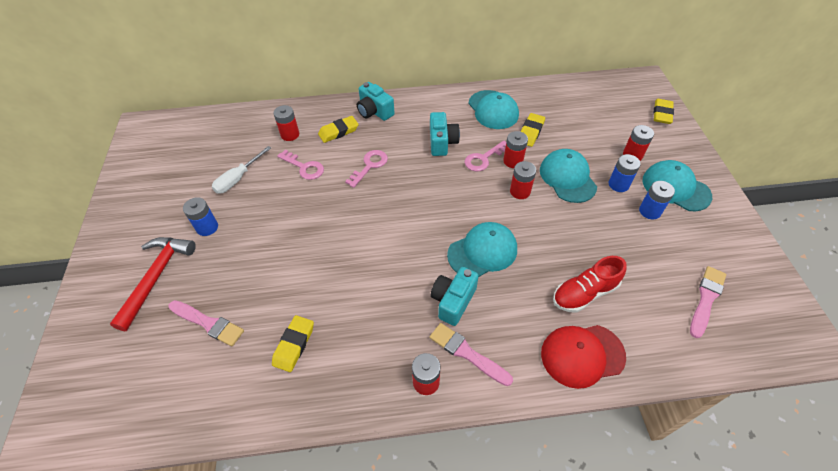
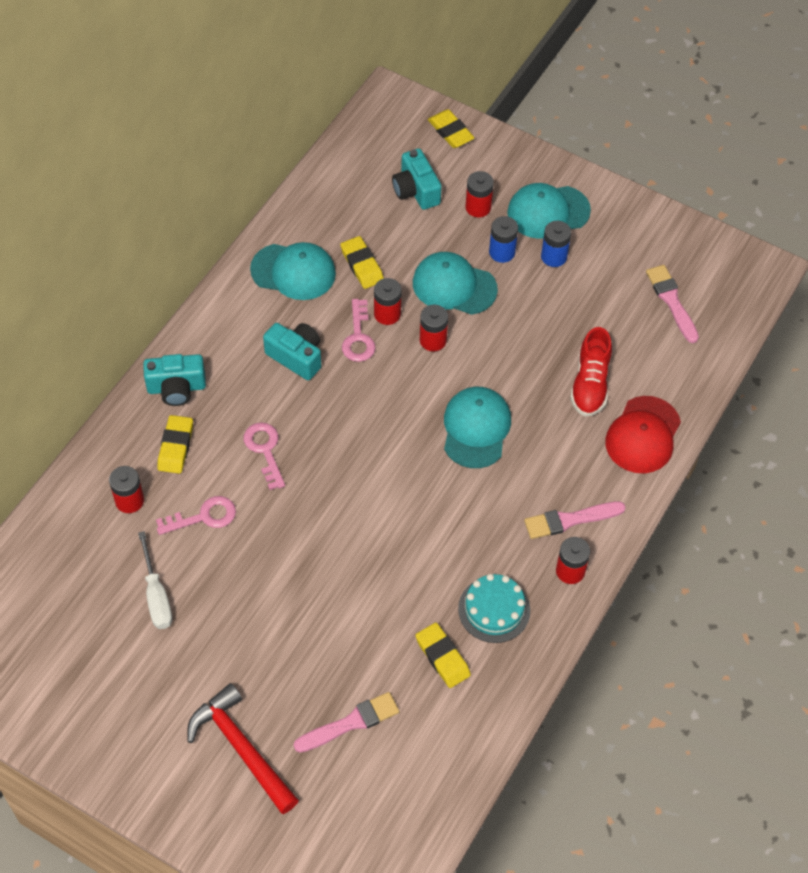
camera: 55 degrees left, 5 degrees up
(207, 227) = (209, 665): blue battery -> none
(355, 352) = (494, 609): none -> turquoise cake
(453, 301) = (509, 493): turquoise camera -> turquoise camera (416, 190)

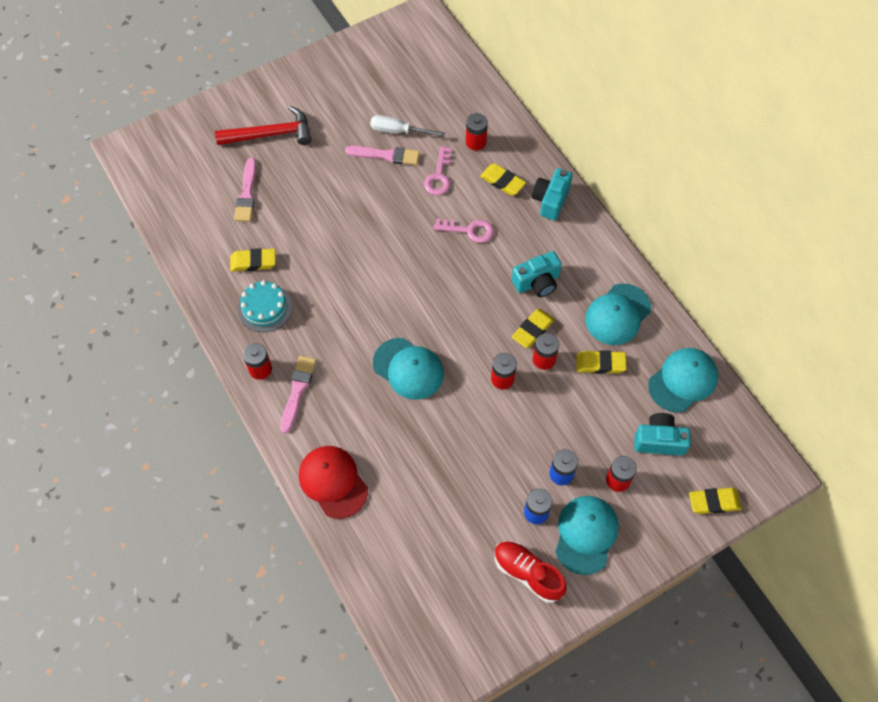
camera: 120 degrees right, 5 degrees up
(358, 337) = (533, 330): pink key -> yellow eraser
(454, 286) = (546, 420): turquoise cap -> turquoise cap (683, 380)
(590, 384) = (399, 470): red shoe -> red shoe (527, 573)
(671, 301) = (441, 582): pink brush -> pink brush (386, 155)

